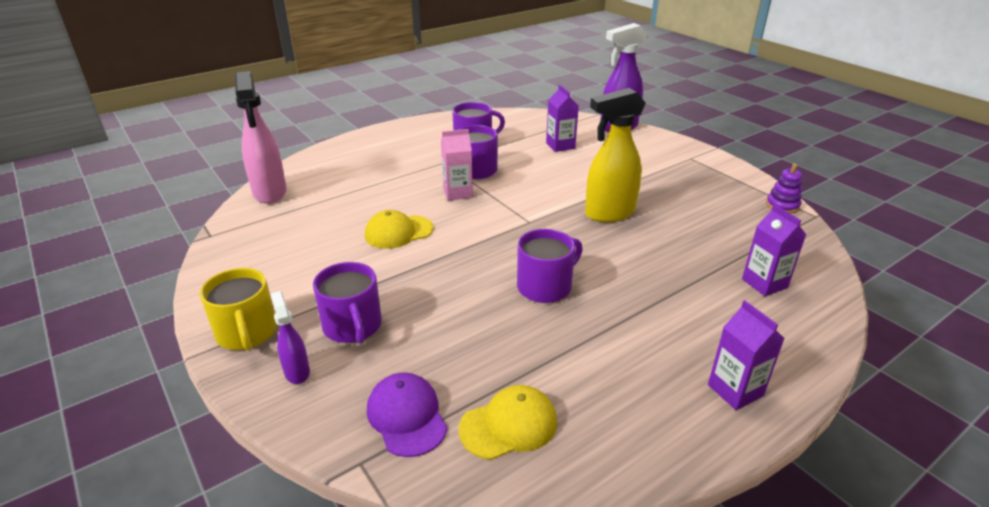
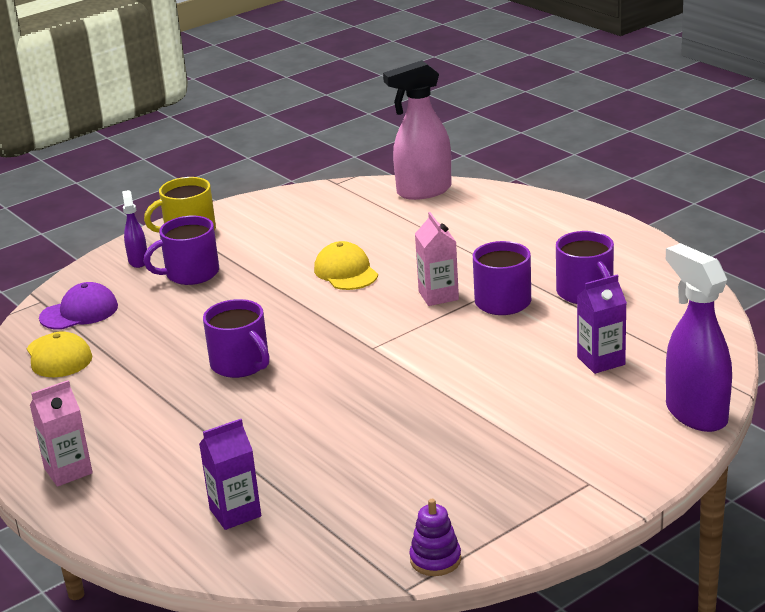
camera: 90 degrees right, 5 degrees down
(297, 372) = (138, 261): purple spray bottle -> purple spray bottle turned 75 degrees counterclockwise
(609, 213) = (397, 403): yellow spray bottle -> none
(735, 390) = (68, 471): purple carton -> pink carton

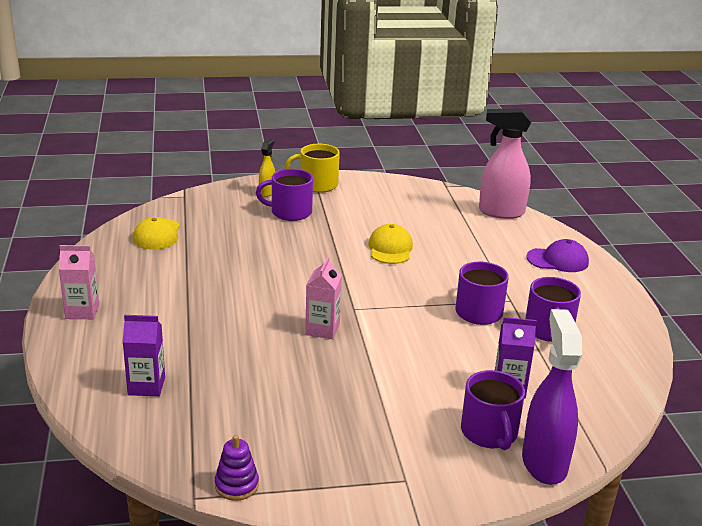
camera: 25 degrees right, 0 degrees up
(79, 312) = (198, 211): purple cap -> purple cap (557, 260)
(138, 261) = (267, 192): purple spray bottle -> yellow spray bottle
(241, 364) = (257, 284): purple mug -> purple mug (489, 433)
(438, 295) = (437, 290): pink carton -> pink carton (322, 329)

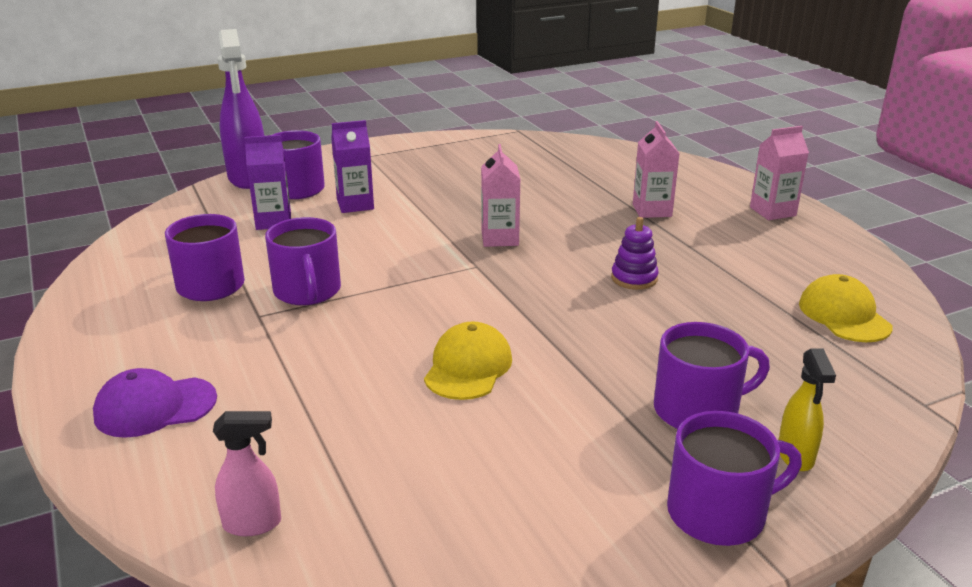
camera: 165 degrees right, 0 degrees up
(146, 386) = (625, 172): purple carton -> purple carton (355, 205)
(176, 332) = (652, 210): none -> pink carton
(236, 485) = (493, 138): purple stacking toy -> purple stacking toy (634, 278)
(317, 184) = (718, 513): yellow mug -> purple mug
(390, 248) = (468, 367): yellow cap -> yellow cap turned 150 degrees counterclockwise
(500, 212) = (253, 524): pink spray bottle -> pink spray bottle, size x0.51

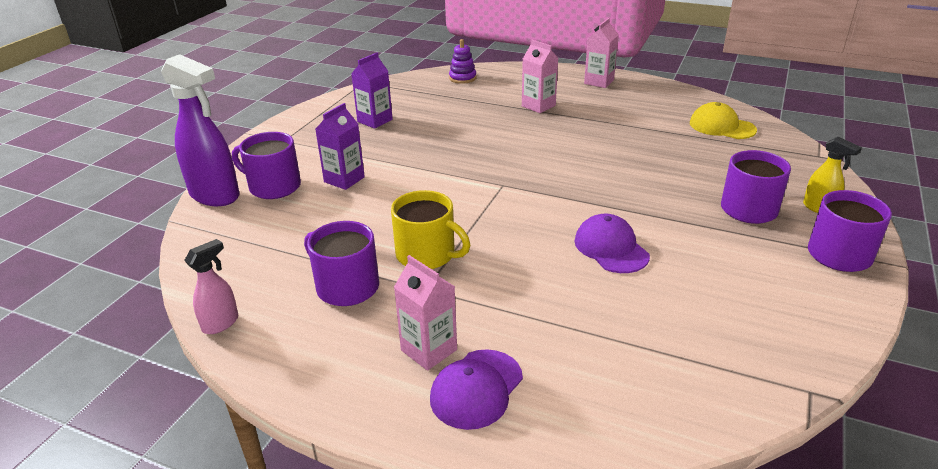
camera: 40 degrees left, 5 degrees up
(253, 524) = (672, 410): pink spray bottle -> pink spray bottle (221, 323)
(273, 221) = (303, 219): purple carton -> purple carton (375, 121)
(307, 291) = (427, 254): purple mug -> yellow mug
(468, 367) = (611, 248): yellow cap -> purple cap
(500, 238) = (484, 160): pink carton -> pink carton (429, 350)
(634, 278) = (600, 151): purple stacking toy -> purple stacking toy (462, 78)

